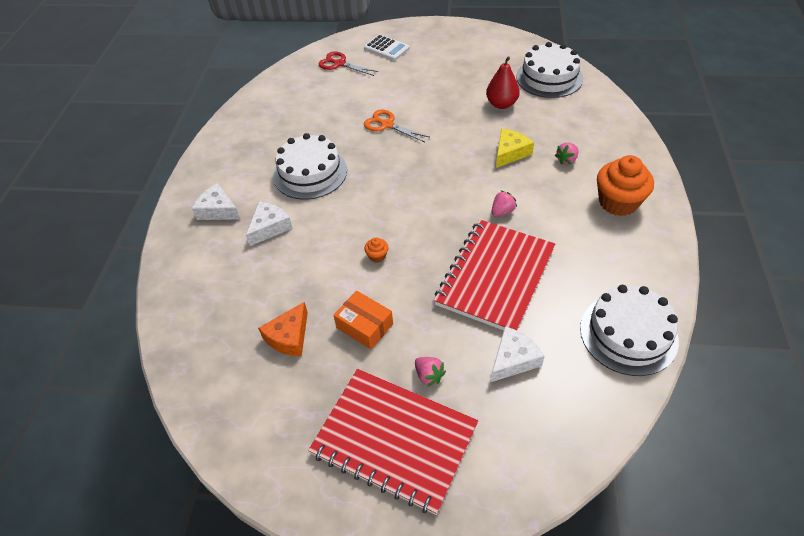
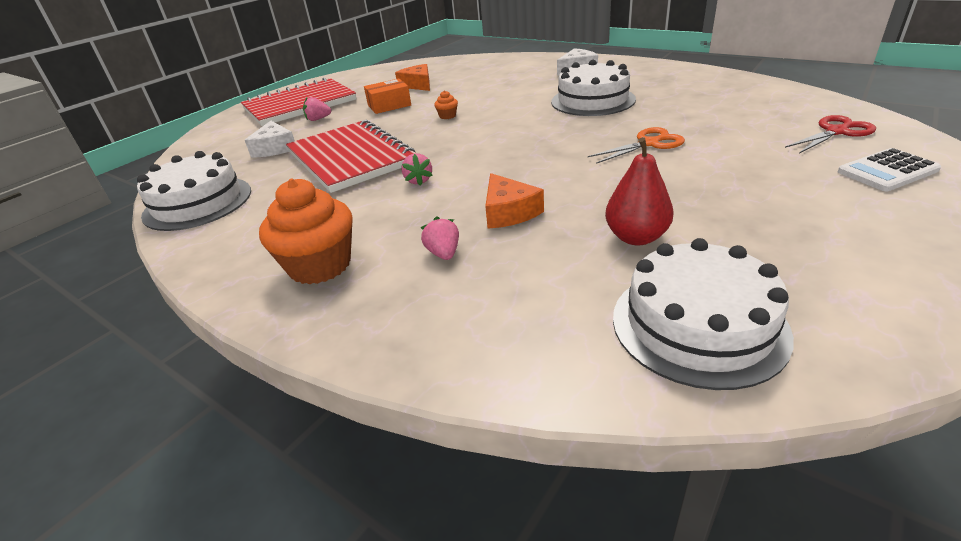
camera: 120 degrees right, 15 degrees down
(269, 227) = (534, 83): white cheese -> none
(510, 153) = (508, 212): yellow cheese -> orange cheese

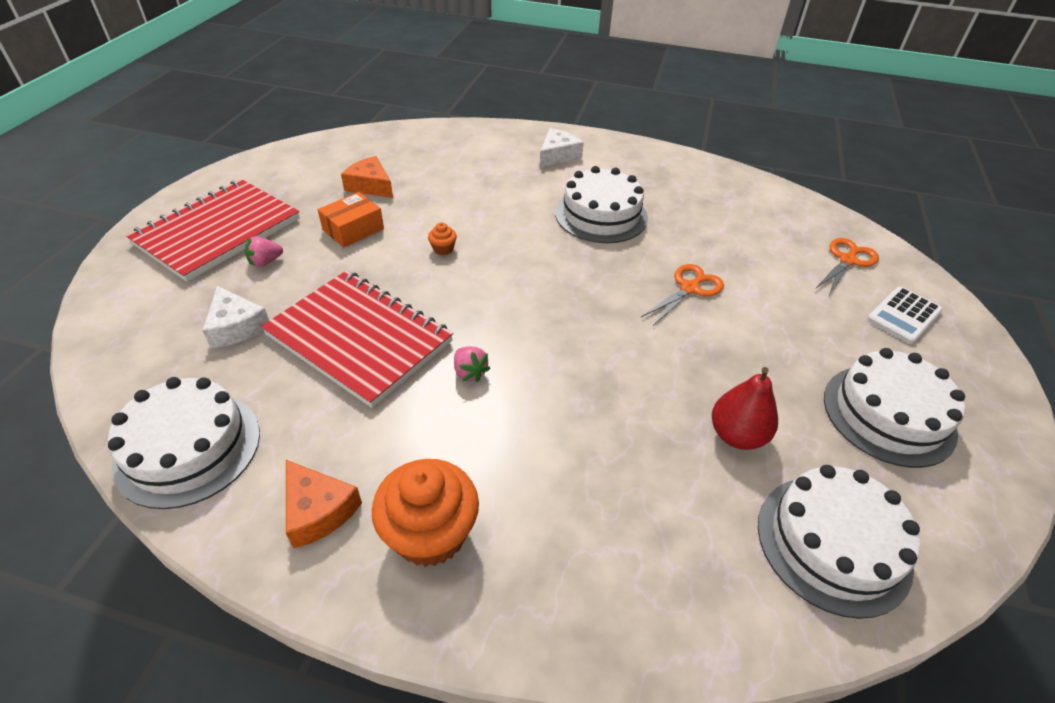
camera: 25 degrees left, 10 degrees up
(443, 253) = (561, 490): pink strawberry -> none
(508, 212) = (598, 414): orange cheese -> orange cheese (318, 510)
(826, 239) = (888, 414): none -> white cake
(836, 132) = (847, 260): red scissors -> orange scissors

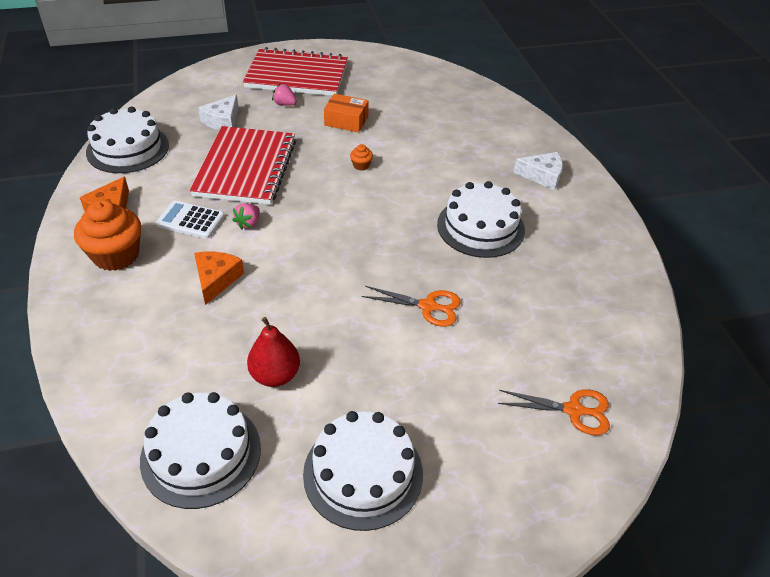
camera: 60 degrees right, 0 degrees up
(370, 186) = (401, 107): orange cheese -> orange cheese (216, 279)
(903, 316) = (518, 470): white calculator -> white calculator (190, 220)

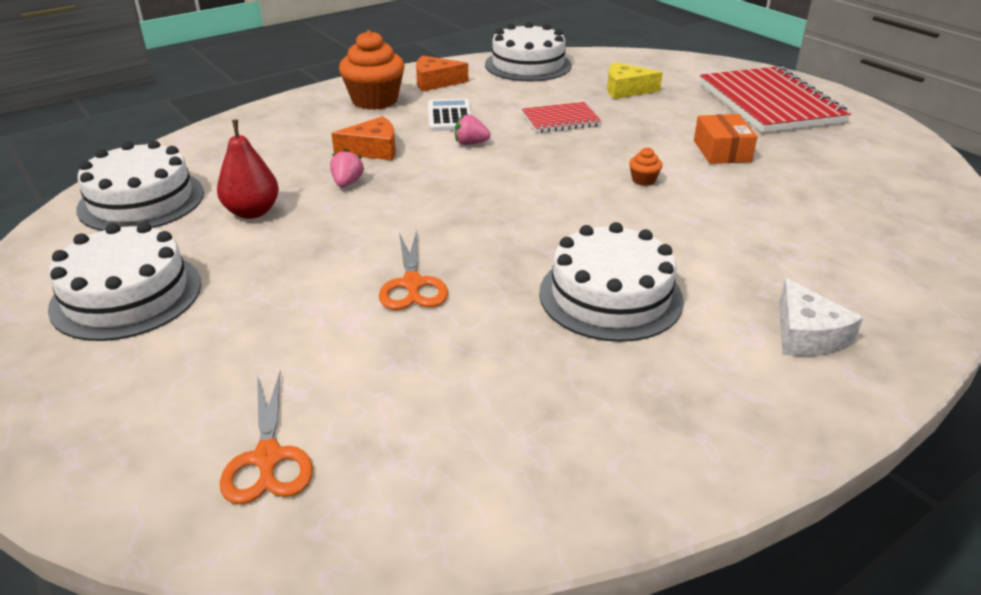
camera: 70 degrees right, 10 degrees down
(222, 121) = (626, 90): white cheese -> yellow cheese
(246, 168) = (560, 120): red notebook -> red notebook, size x0.51
(285, 104) = (702, 110): pink strawberry -> pink strawberry (347, 183)

